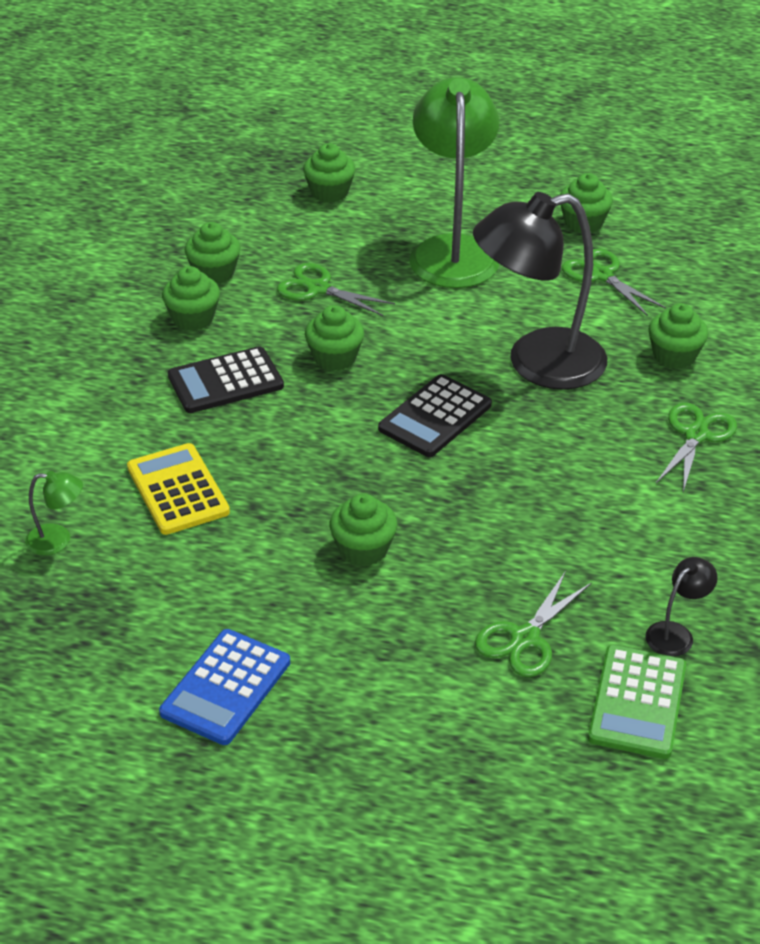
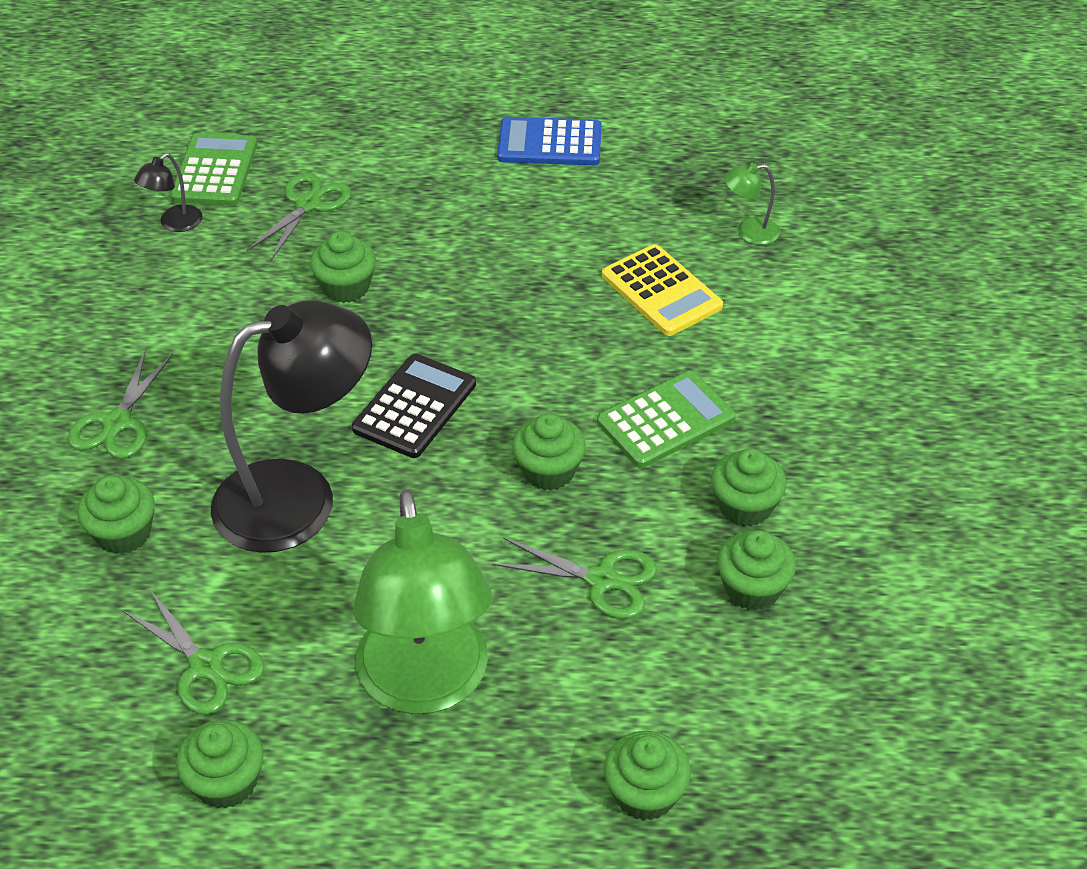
camera: 170 degrees right, 5 degrees up
(225, 381) = (666, 420): black calculator -> green calculator
(225, 687) = (549, 143): blue calculator -> blue calculator turned 105 degrees counterclockwise
(363, 549) = (463, 259): green cupcake -> green cupcake (346, 287)

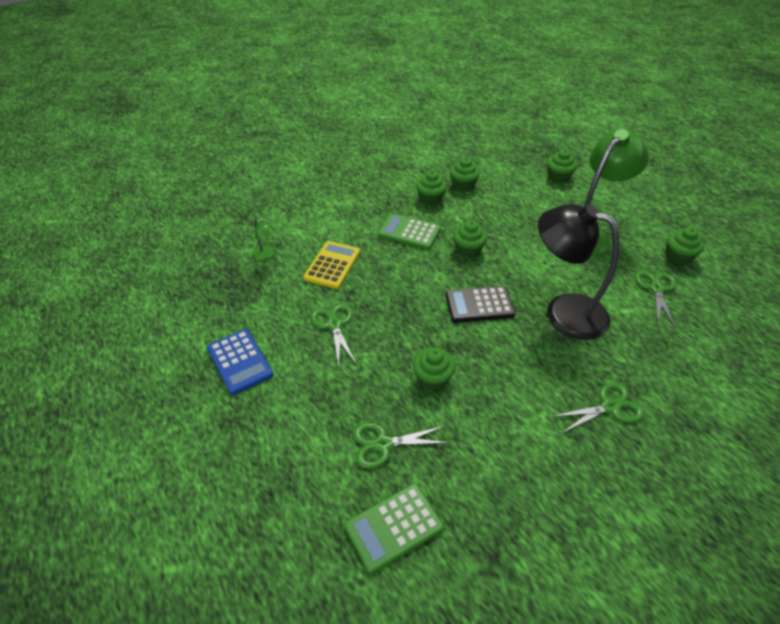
camera: 125 degrees left, 0 degrees up
(123, 533) = (649, 355): green cupcake -> none
(174, 224) = (461, 507): black lamp -> none
(602, 580) = (499, 215): green scissors -> green scissors (334, 325)

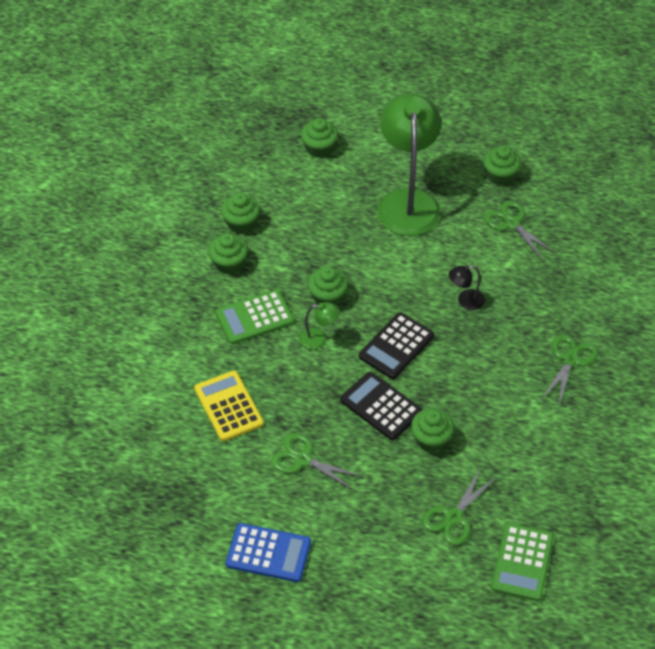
camera: 45 degrees left, 5 degrees up
(266, 256) = (154, 446): green lamp -> green lamp (319, 339)
(424, 332) = (381, 406): none -> black calculator
(563, 311) = (465, 301): black lamp -> black lamp, size x0.41

